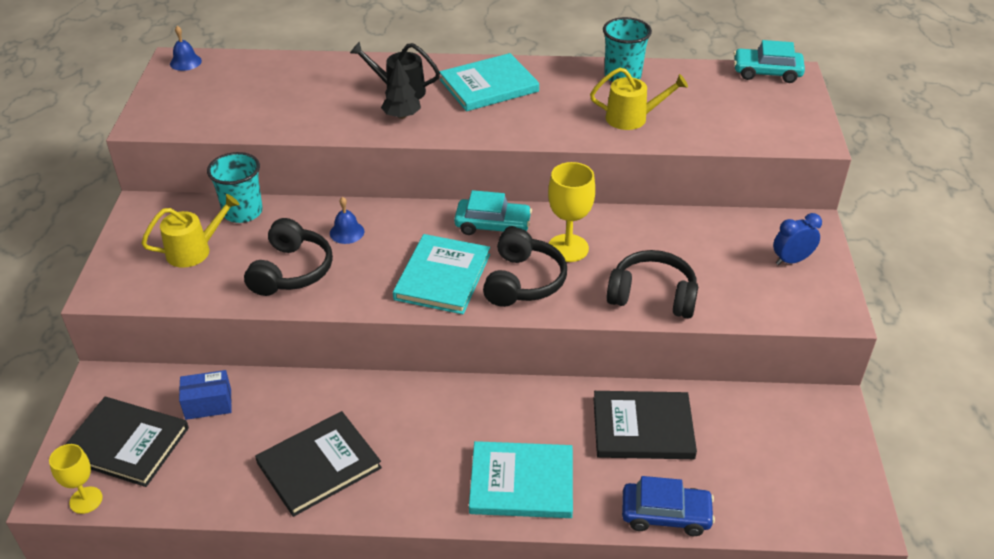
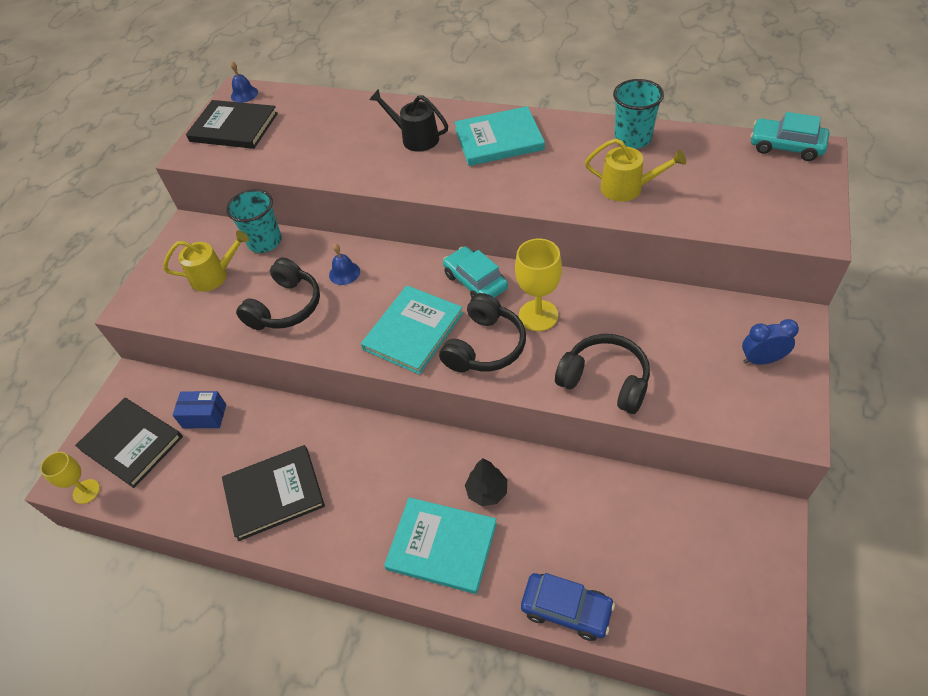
camera: 20 degrees right, 10 degrees up
(402, 116) = (408, 165): black tree -> black tree (487, 491)
(493, 225) = (475, 282): turquoise car -> turquoise car turned 150 degrees counterclockwise
(643, 428) = (571, 509): black book -> black book (234, 127)

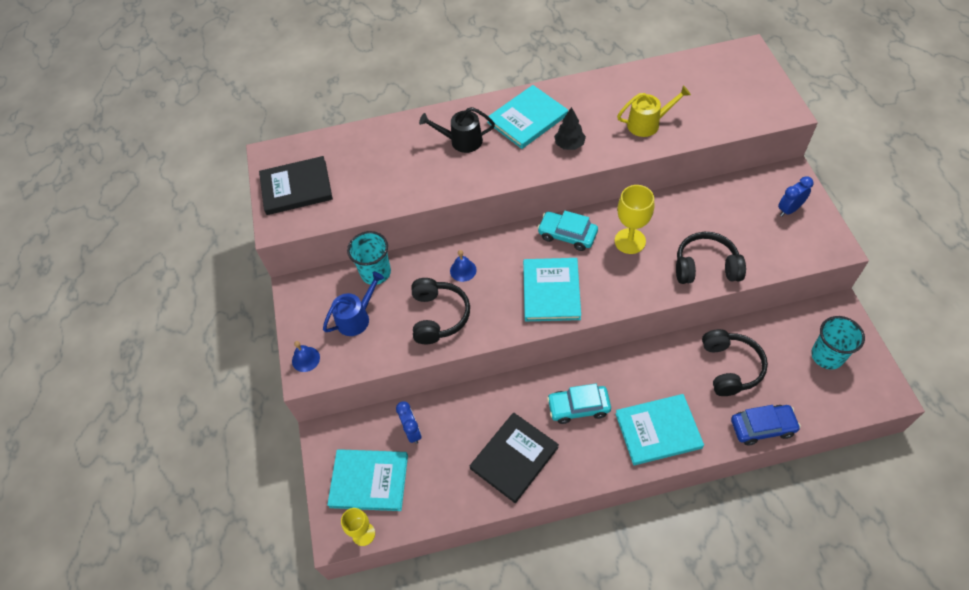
camera: 30 degrees left, 5 degrees up
(131, 443) = (369, 481): black book -> turquoise book
(204, 416) = (412, 431): blue box -> blue clock
(214, 275) = (356, 318): yellow watering can -> blue watering can
(244, 94) = (278, 155): blue bell -> blue bell (306, 359)
(485, 346) = (610, 279): black headphones -> black headphones (730, 367)
(487, 491) = (661, 380): black tree -> black tree (569, 145)
(632, 139) = (623, 84): turquoise cup -> turquoise cup (827, 356)
(786, 146) = (727, 54): turquoise car -> turquoise car (578, 407)

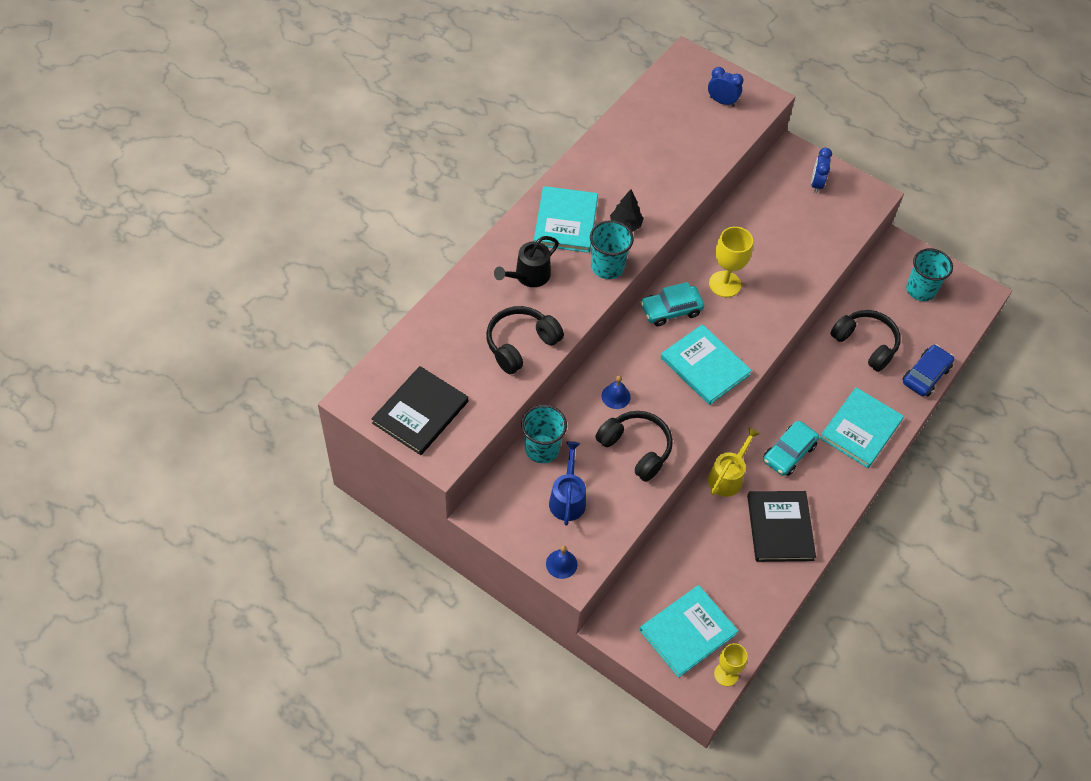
camera: 50 degrees left, 0 degrees up
(412, 431) = (681, 567): blue clock -> blue clock (722, 101)
(524, 166) = (607, 267): none -> turquoise cup
(647, 124) = (670, 169): yellow watering can -> yellow watering can (727, 477)
(706, 267) = (800, 270): black headphones -> black headphones (520, 344)

